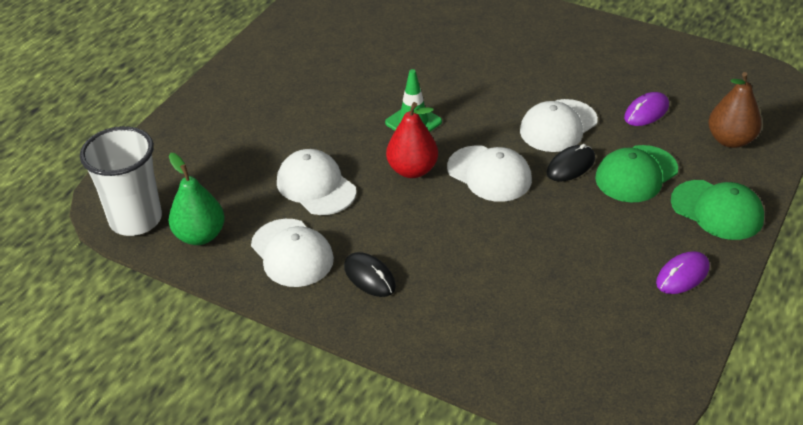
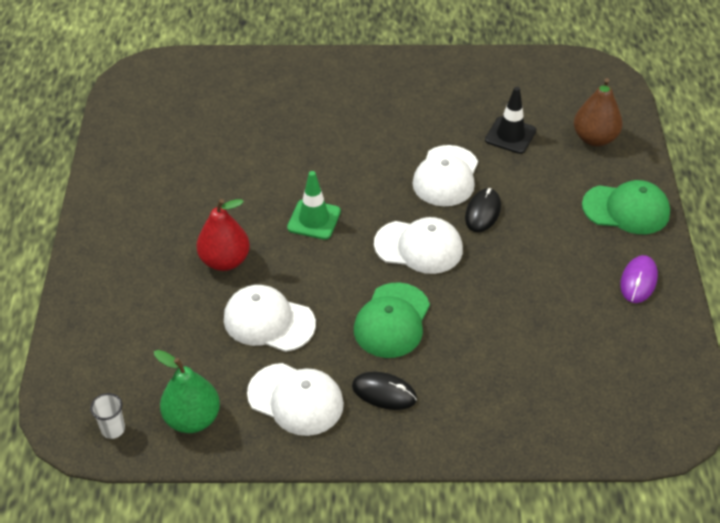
camera: 30 degrees left, 5 degrees up
(136, 220) = (113, 429): white cup -> white cup, size x0.41
(412, 170) = (347, 269): red pear -> red pear (225, 261)
(636, 174) = (541, 200): green cap -> green cap (392, 321)
(646, 112) = (510, 135): purple mouse -> black traffic cone

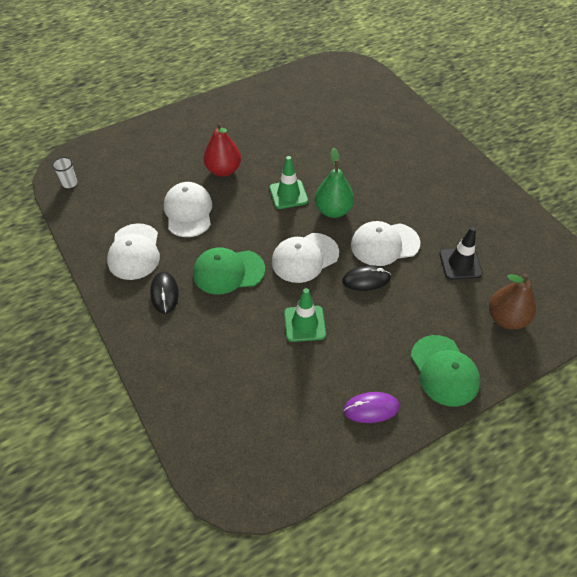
camera: 60 degrees right, 5 degrees up
(192, 419) = (94, 212): green pear -> green pear (333, 210)
(419, 247) = (305, 258): white cap -> white cap turned 75 degrees clockwise
(508, 286) = (304, 324): none -> green traffic cone

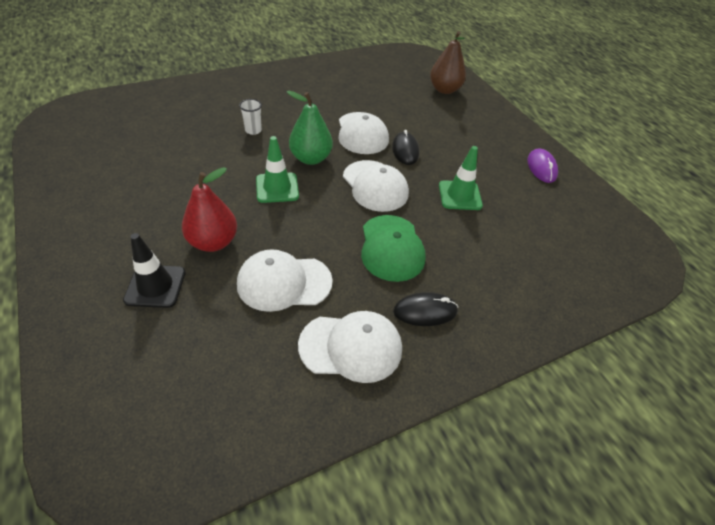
camera: 90 degrees left, 5 degrees down
(70, 183) = (168, 460): white cup -> white cup (253, 130)
(444, 370) = (497, 126): green cap -> none
(460, 264) = (389, 99): black traffic cone -> black traffic cone (155, 286)

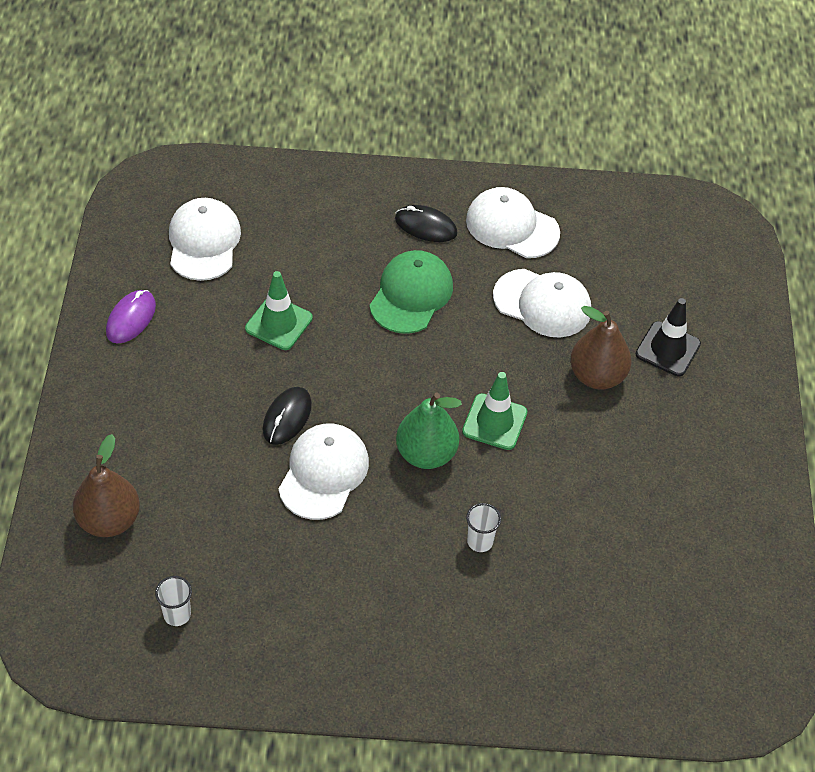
camera: 150 degrees left, 5 degrees up
(213, 242) = (597, 376): red pear -> brown pear
(375, 186) = (371, 377): white cap -> white cap (204, 242)
(381, 72) = (177, 614): none -> white cup

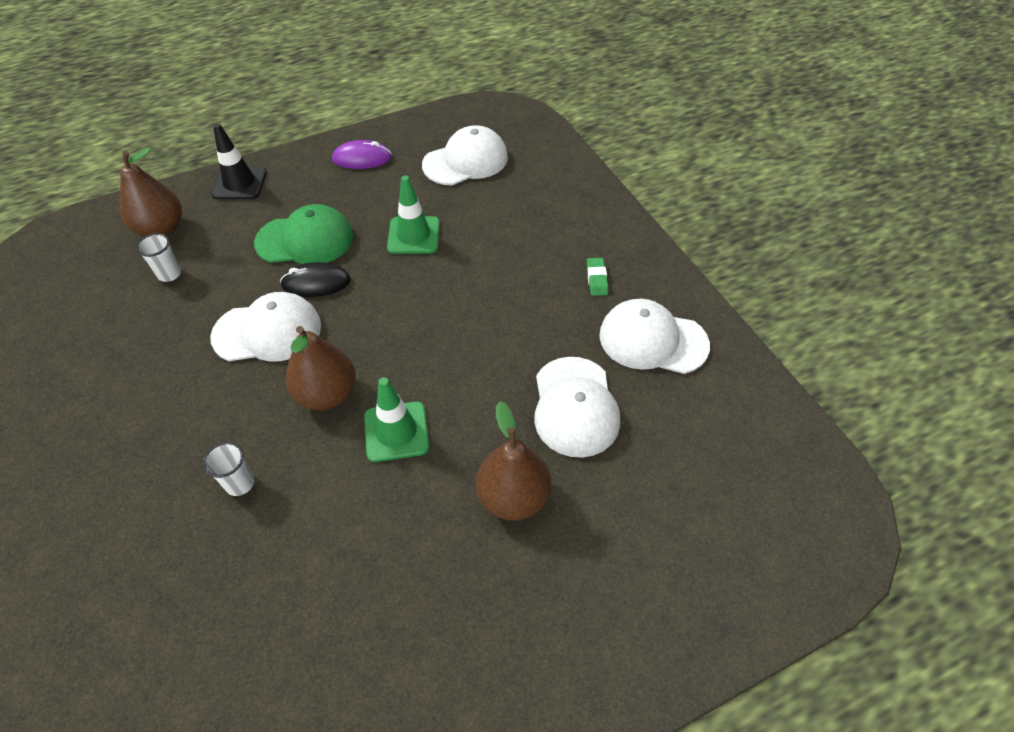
camera: 65 degrees right, 0 degrees up
(177, 614) = (81, 304): white cup -> white cup (169, 274)
(411, 295) = (508, 303): green cap -> green cap (305, 240)
(425, 226) = (596, 279): black mouse -> green eraser
(426, 454) = (327, 394): green pear -> brown pear
(512, 226) = (652, 340): white cap -> white cap turned 75 degrees counterclockwise
(667, 349) = (600, 553): black traffic cone -> black traffic cone (239, 183)

